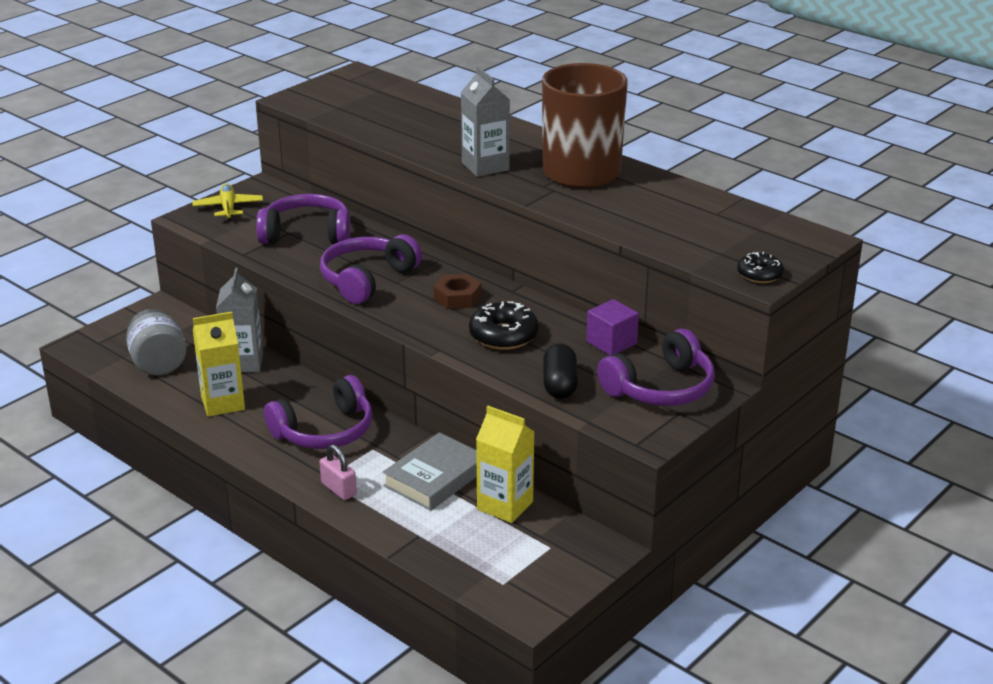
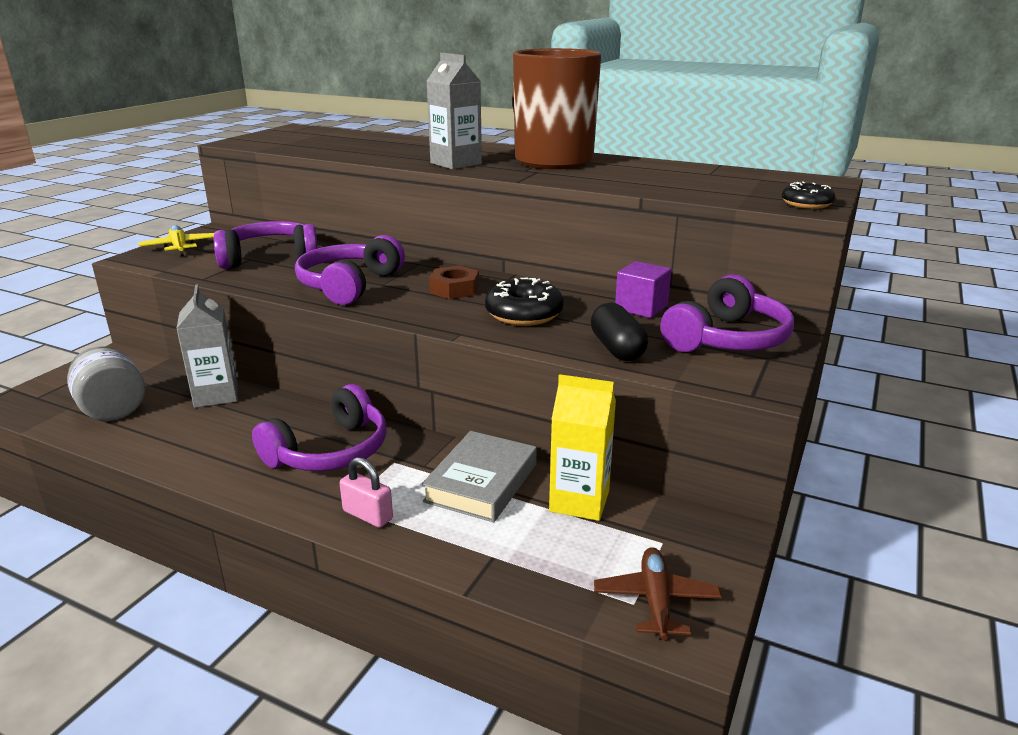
camera: 15 degrees left, 5 degrees down
(223, 403) = (197, 439): yellow carton -> none
(519, 585) = (655, 601): none -> brown plane

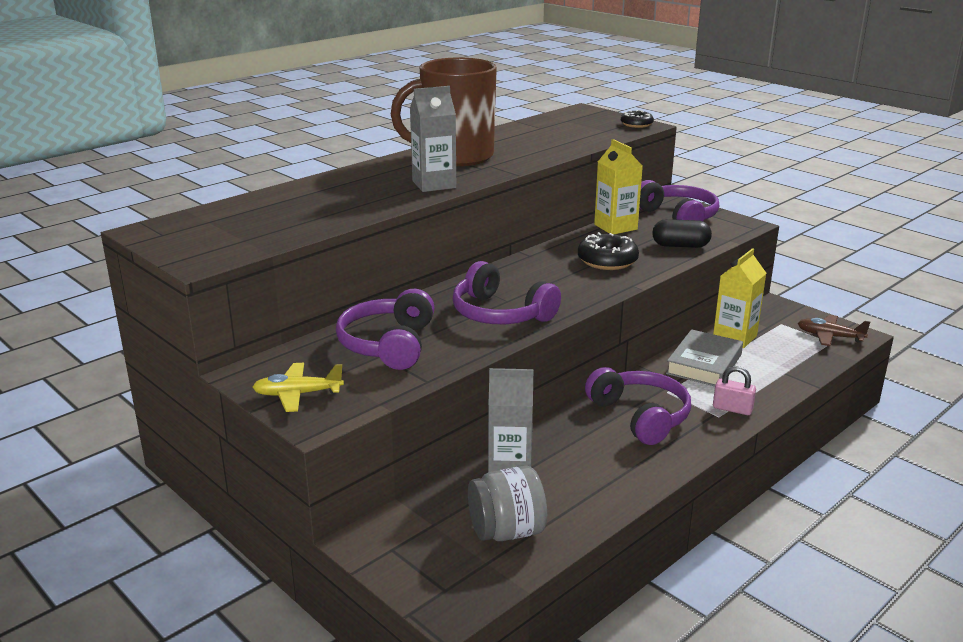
camera: 70 degrees left, 0 degrees up
(367, 515) = (732, 409): pink padlock -> pink padlock turned 60 degrees clockwise
(454, 289) = (540, 276): brown nut -> none
(481, 482) = (704, 364): grey book -> grey book turned 75 degrees clockwise
(641, 307) = (615, 227): purple cube -> yellow carton

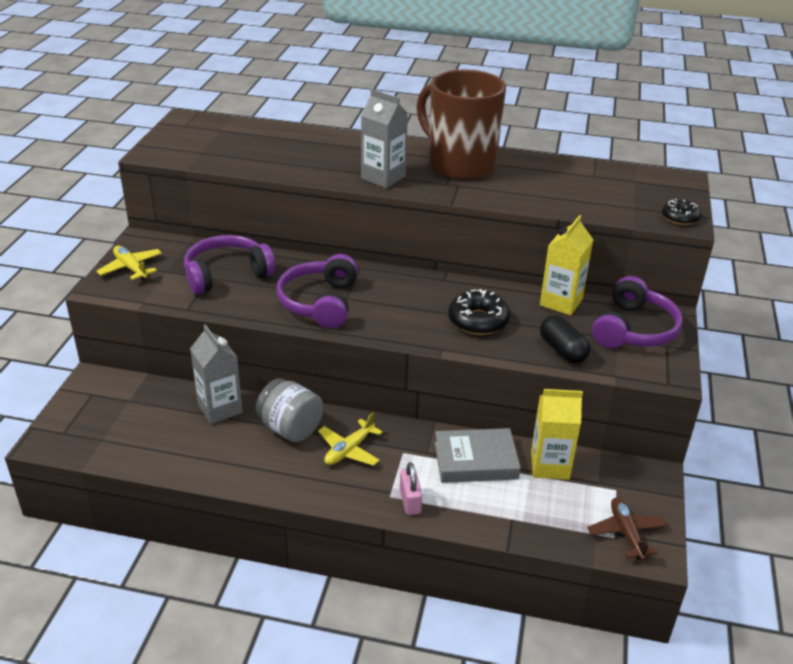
camera: 55 degrees right, 10 degrees up
(507, 531) = (142, 436): grey jar -> grey jar (290, 428)
(640, 416) = (349, 450): purple headphones -> yellow plane

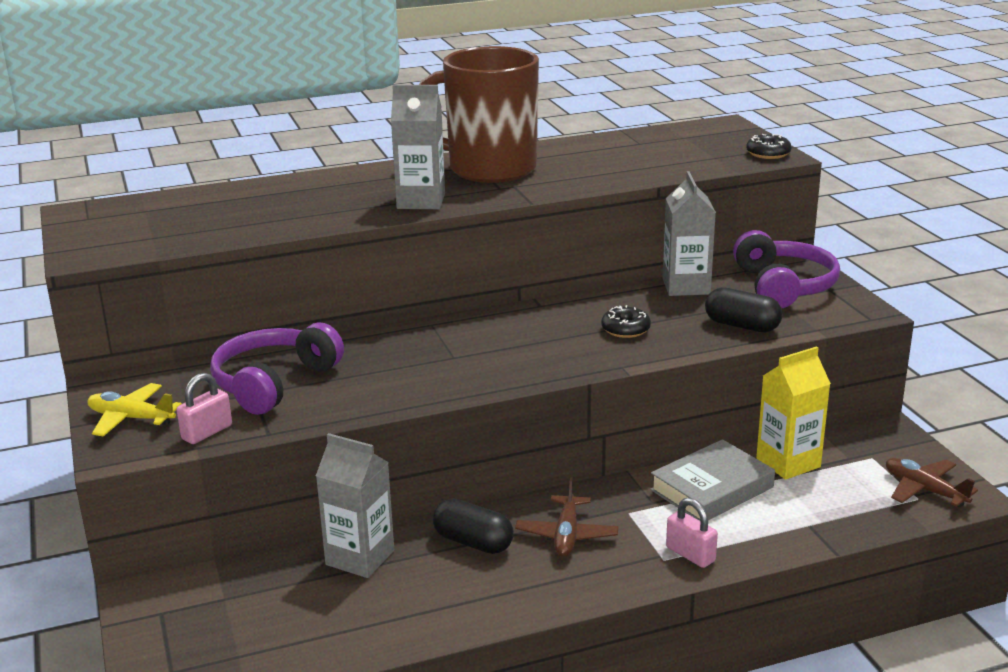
camera: 30 degrees left, 10 degrees down
(157, 294) = (207, 432): none -> pink padlock
(290, 428) = (473, 542): grey jar -> black capsule
(319, 302) = (428, 371): purple headphones -> none
(349, 450) = (566, 535): yellow plane -> brown plane
(478, 321) = (625, 329): black donut -> black donut, size x0.62
(561, 302) = (686, 286): yellow carton -> grey carton

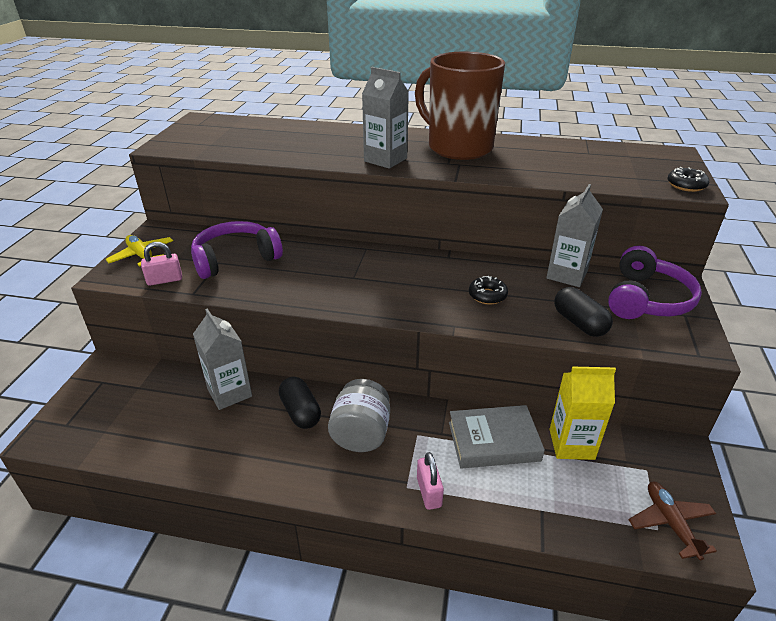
camera: 30 degrees right, 10 degrees up
(566, 535) = (361, 434): brown plane -> grey jar

